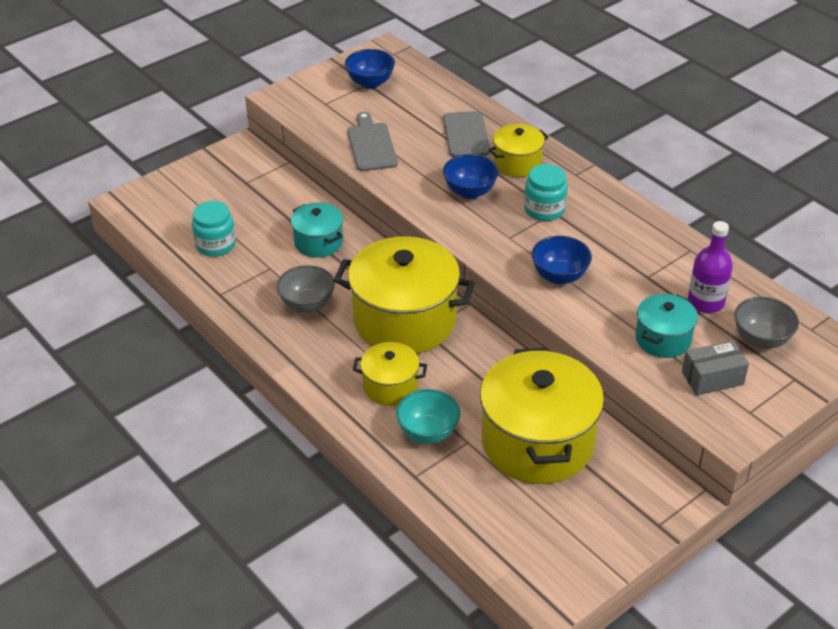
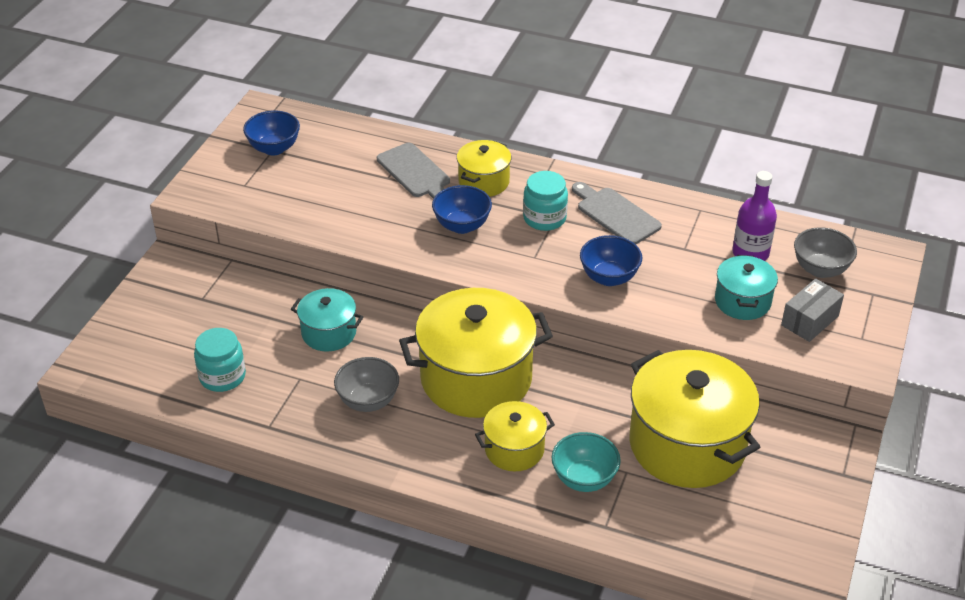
camera: 30 degrees left, 0 degrees up
(371, 145) = (327, 212): grey cutting board -> grey cutting board (615, 214)

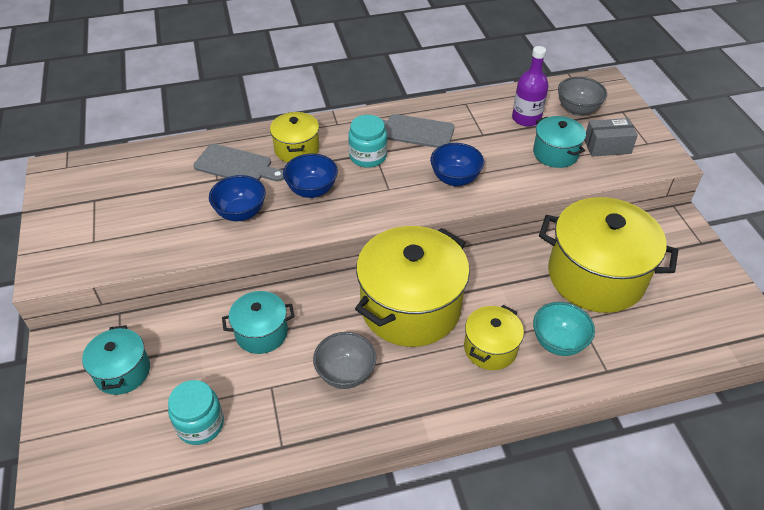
camera: 35 degrees left, 5 degrees up
(198, 306) = (122, 371): none -> turquoise pot
(274, 148) = (94, 198): blue bowl -> blue bowl (241, 213)
(810, 320) = (607, 146): grey box -> grey box turned 75 degrees clockwise

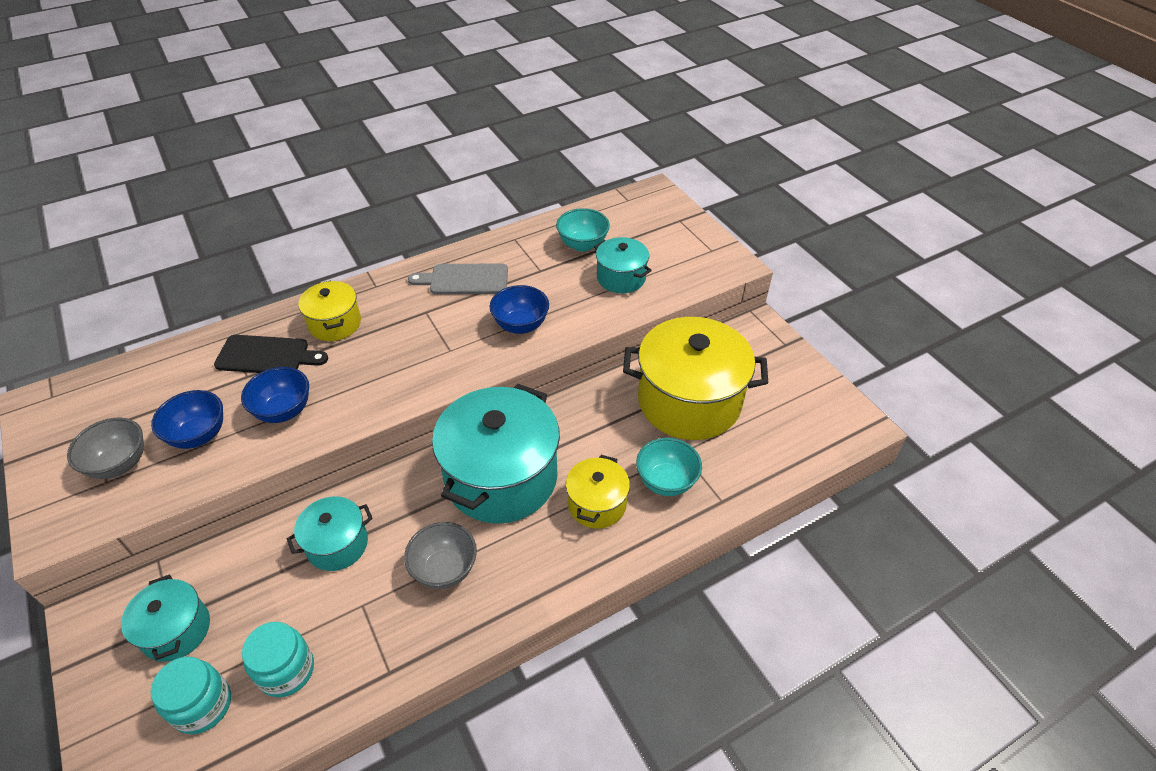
camera: 15 degrees left, 0 degrees up
(236, 165) = (267, 355): grey cutting board -> black cutting board
(312, 190) = (363, 368): blue bowl -> blue bowl (199, 435)
(368, 156) = (418, 317): turquoise jar -> turquoise jar (202, 705)
(410, 307) = (501, 477): yellow pot -> turquoise pot
(526, 118) = (582, 245): purple bottle -> turquoise bowl
(577, 109) = (633, 226): grey bowl -> grey bowl (120, 464)
(607, 146) = (672, 261): grey box -> none

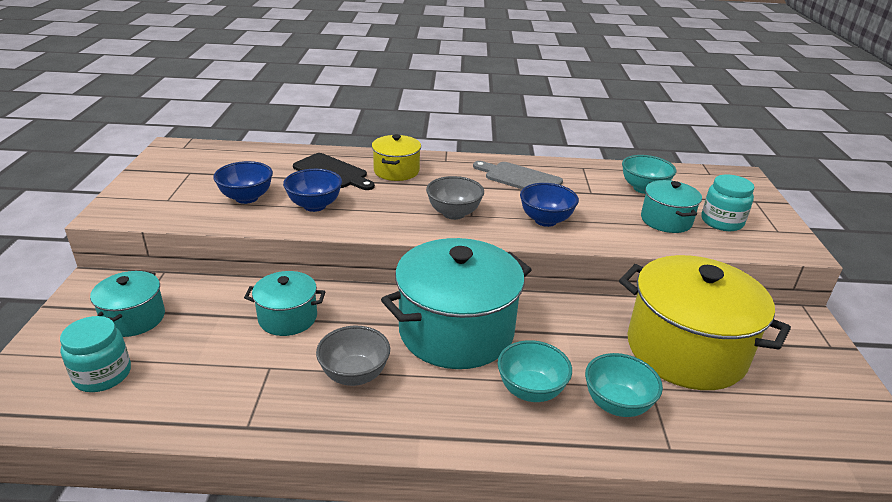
camera: 30 degrees right, 15 degrees down
(120, 464) = (184, 194): grey bowl -> grey bowl (454, 213)
(286, 670) = (177, 383): turquoise jar -> turquoise jar (721, 222)
(597, 504) = (530, 390): yellow pot -> turquoise bowl

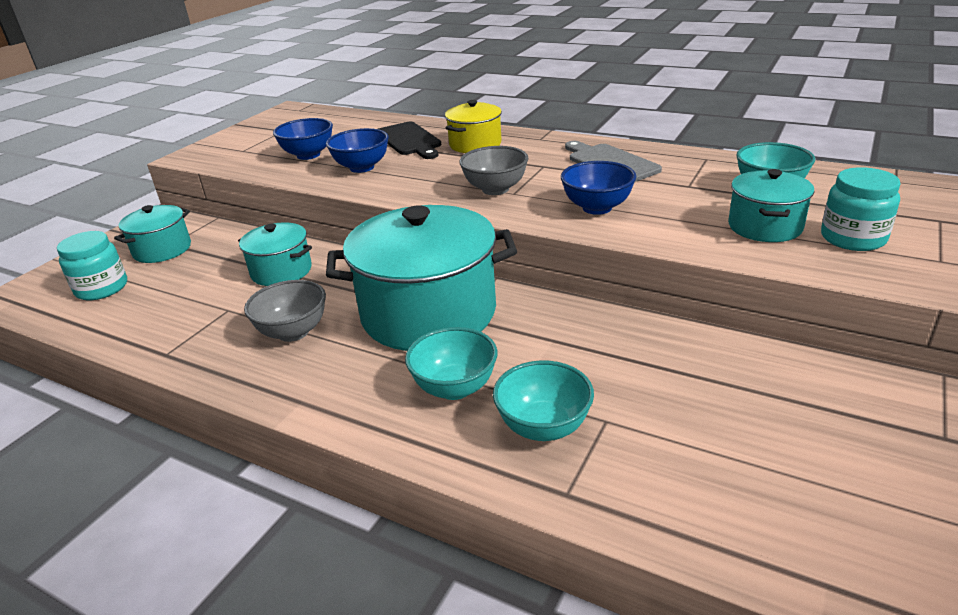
camera: 30 degrees right, 0 degrees up
(685, 350) = (695, 390): yellow pot -> none

